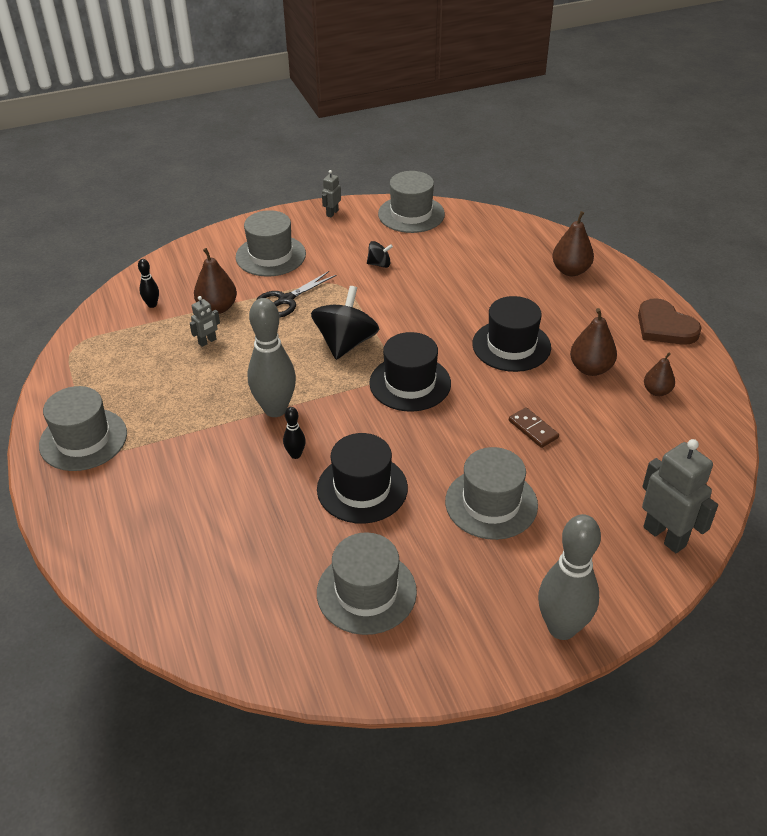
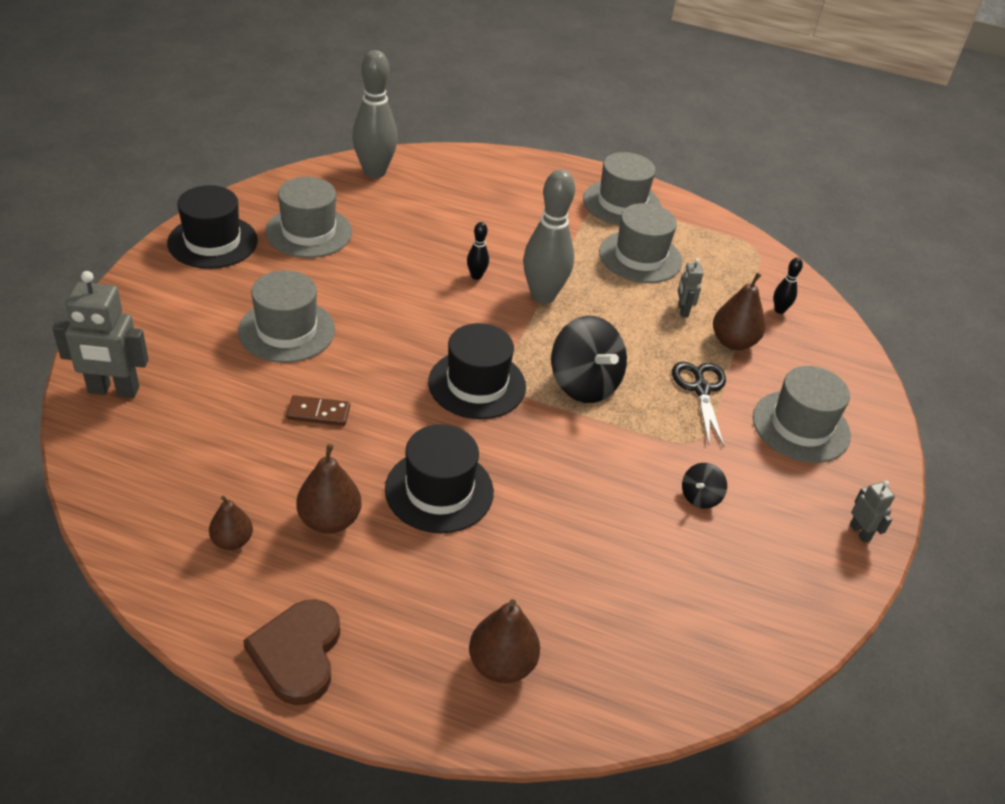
camera: 125 degrees right, 0 degrees up
(362, 488) = (396, 284): black hat -> black hat (212, 242)
(411, 214) = (793, 607): grey hat -> grey hat (640, 257)
(562, 628) = (149, 284): grey bowling pin -> grey bowling pin (374, 172)
(664, 326) = (298, 653): brown heart -> brown heart turned 90 degrees counterclockwise

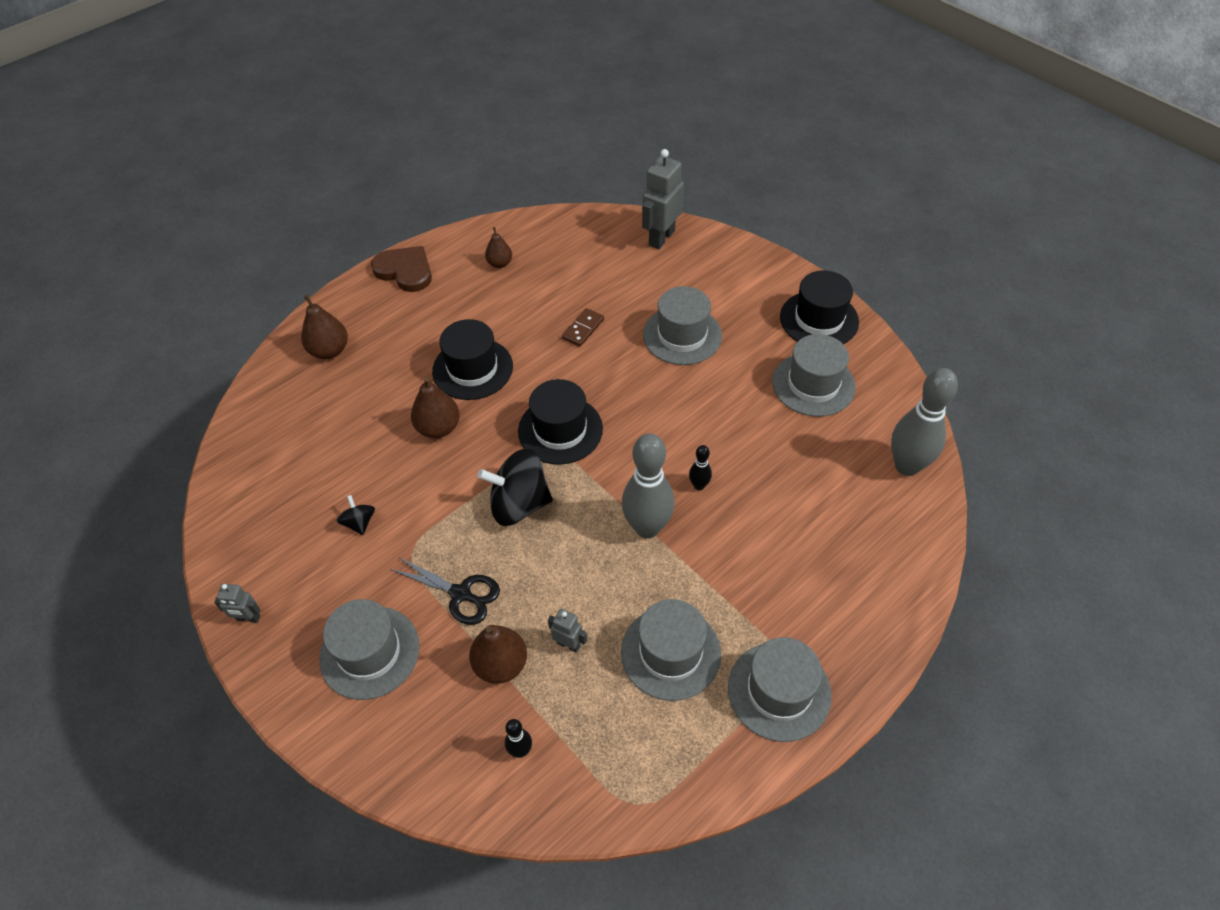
camera: 125 degrees right, 10 degrees up
(329, 520) = (485, 308): brown pear -> brown pear (438, 428)

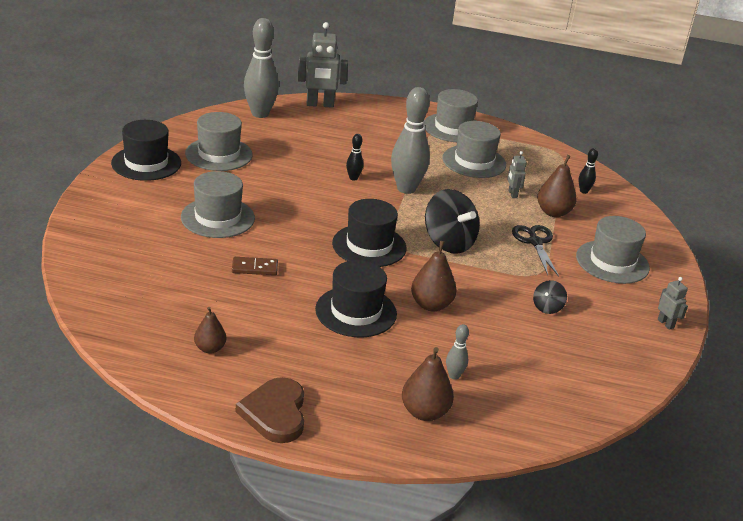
camera: 130 degrees left, 20 degrees down
(346, 391) = (454, 376): none -> grey bowling pin
(661, 238) = (95, 260): grey robot -> grey robot (320, 105)

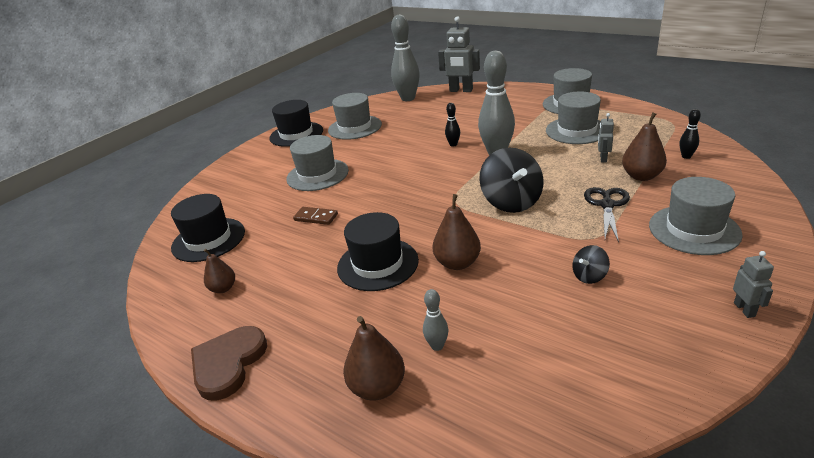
camera: 30 degrees right, 0 degrees up
(369, 246) = (430, 202): black hat -> black hat (208, 239)

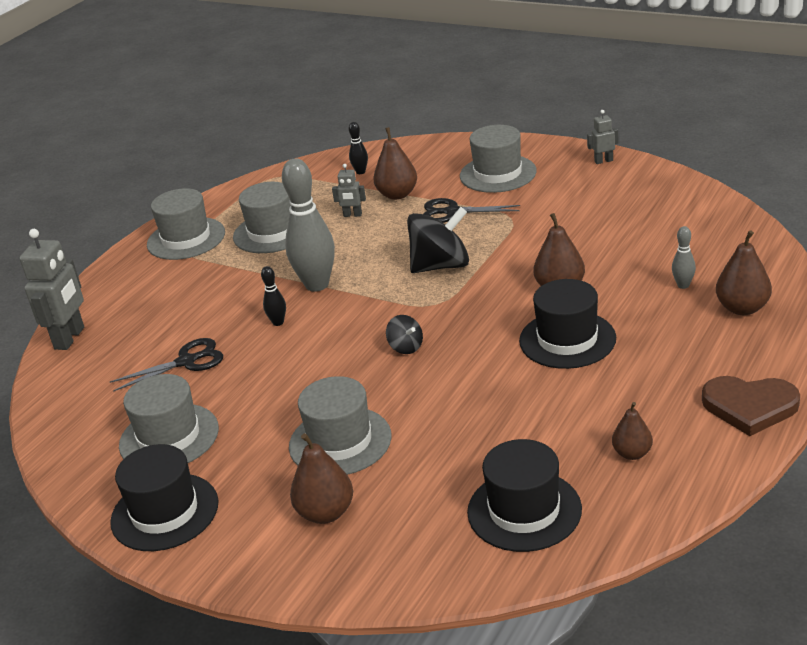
camera: 95 degrees left, 0 degrees up
(261, 175) = (325, 513): none -> brown pear
(316, 217) = (467, 412): brown domino -> none
(408, 98) = (68, 394): grey bowling pin -> none
(422, 123) = (186, 362): none -> black scissors
(589, 276) = (571, 219): black spinning top -> black spinning top (406, 347)

